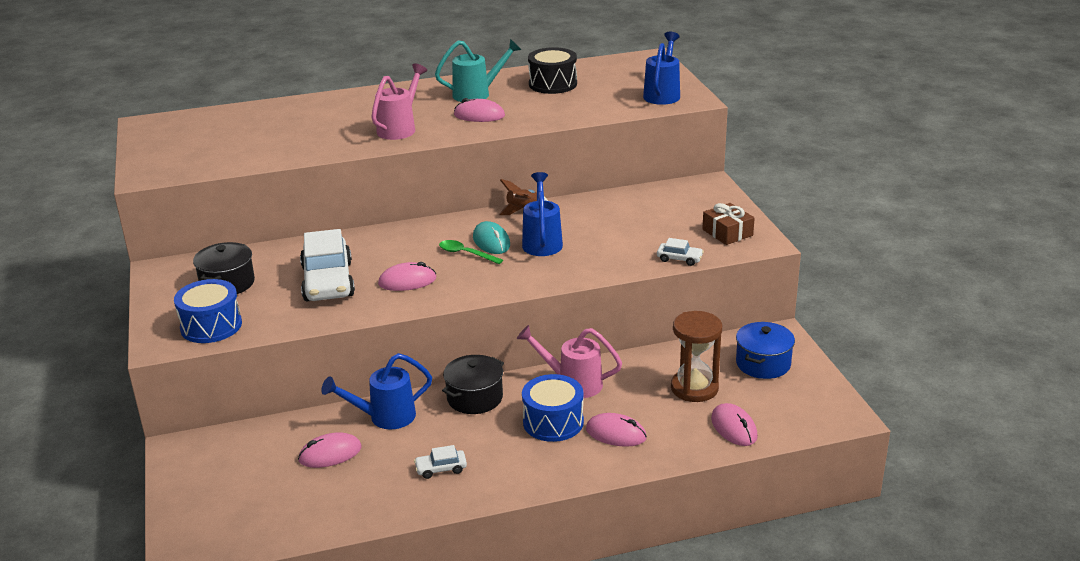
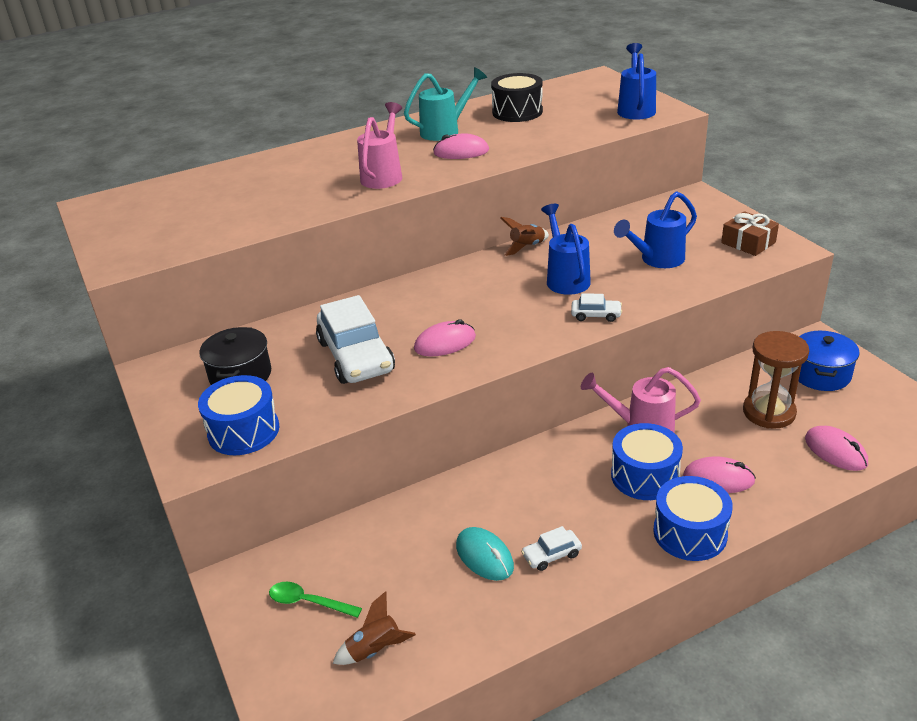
camera: 10 degrees left, 5 degrees up
(267, 512) = (375, 650): none -> brown rocket
(330, 454) = (417, 558): pink mouse -> none
(384, 417) = (458, 501): blue watering can -> blue watering can (656, 260)
(465, 254) = (492, 303): green spoon -> green spoon (308, 602)
(475, 398) = (546, 461): black pot -> none
(491, 241) = (512, 285): turquoise mouse -> turquoise mouse (484, 556)
(566, 470) = (690, 533): none -> blue drum
(679, 259) = (719, 277): white car -> white car (596, 315)

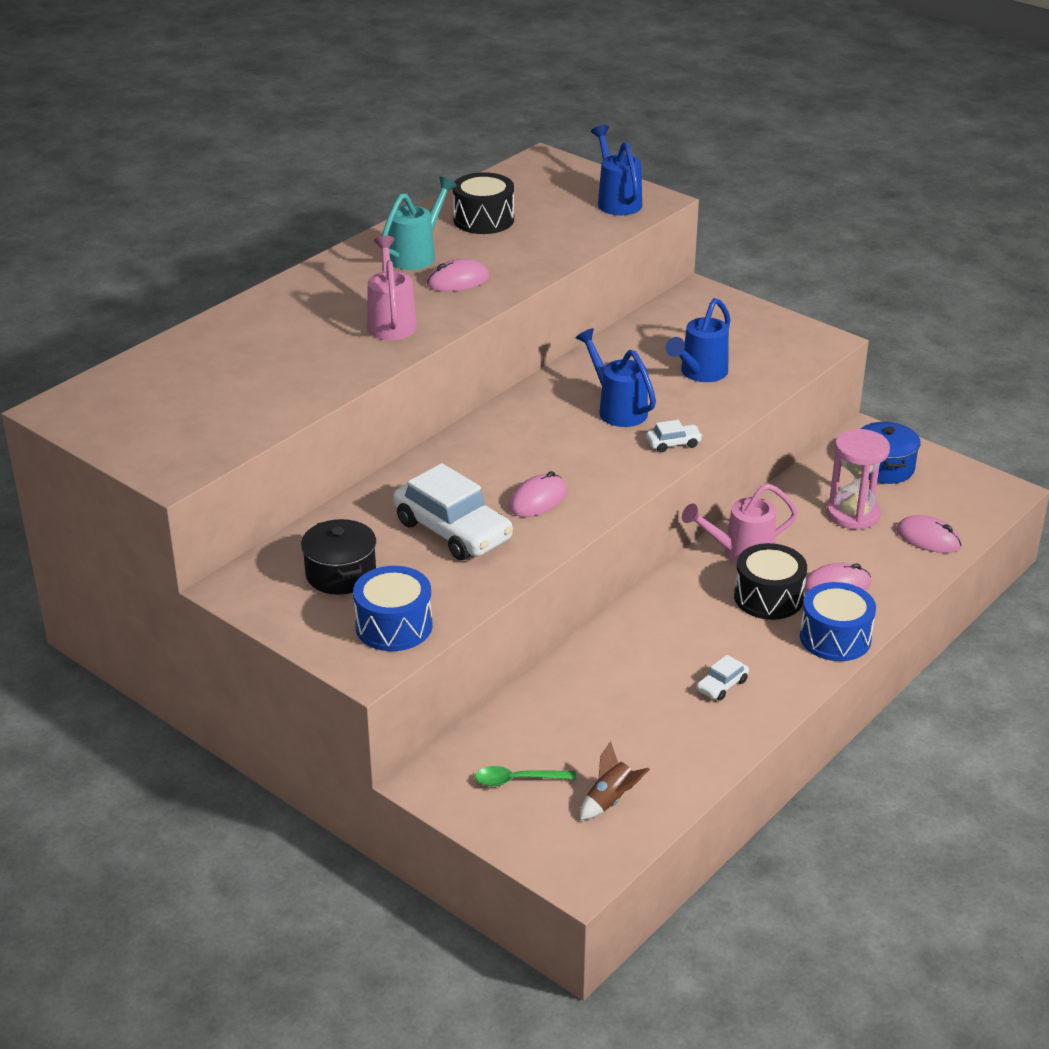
camera: 25 degrees left, 0 degrees up
(484, 556) = (660, 701): turquoise mouse -> none
(527, 247) = (552, 380): brown rocket -> none
(645, 476) = (768, 597): blue drum -> black drum
(748, 243) = (781, 340): brown gift -> none
(769, 412) = (853, 514): brown hourglass -> pink hourglass

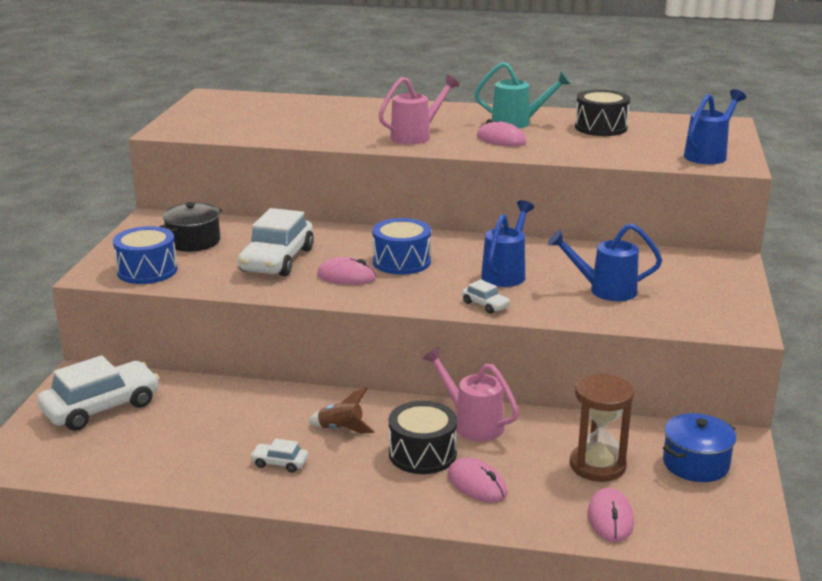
camera: 60 degrees right, 10 degrees down
(517, 780) = (101, 407): green spoon -> white car
(610, 801) = (99, 451): brown rocket -> brown rocket (341, 429)
(835, 638) = (396, 503): blue drum -> blue drum (401, 262)
(853, 514) = (597, 465): pink hourglass -> brown hourglass

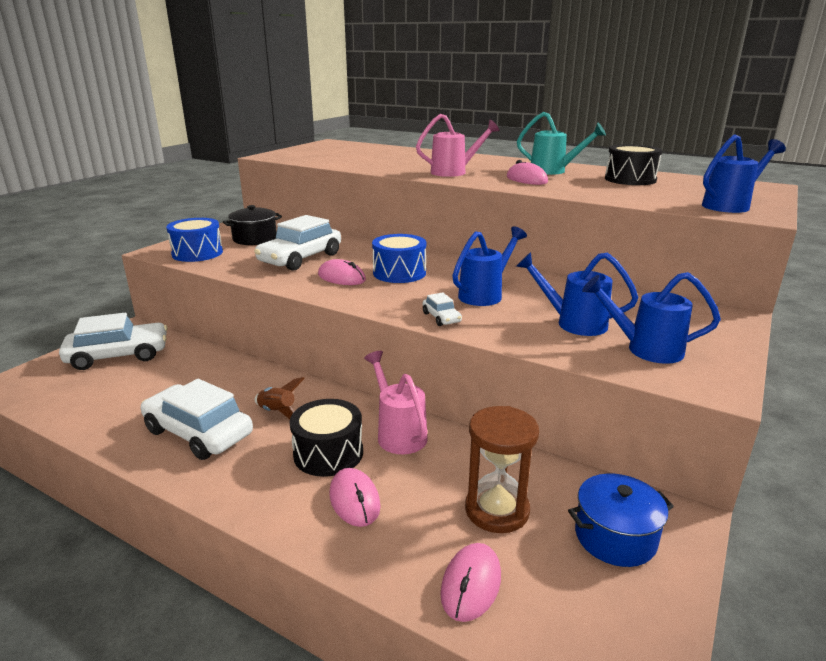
camera: 20 degrees right, 0 degrees up
(279, 463) = (198, 433): white car -> white car, size x2.25
(676, 305) = (644, 349): none -> blue watering can

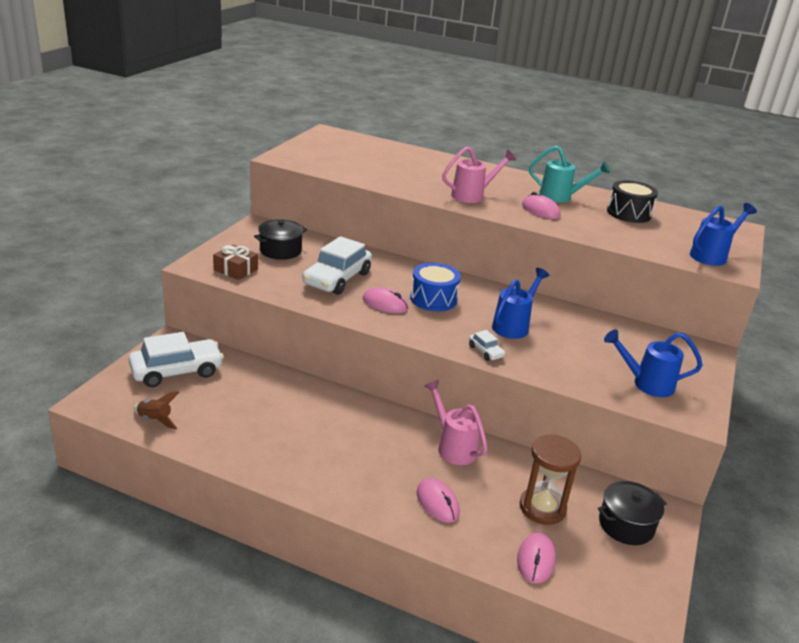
camera: 10 degrees left, 5 degrees up
(197, 253) = (236, 269): blue drum -> brown gift
(198, 433) = (290, 448): white car -> none
(278, 412) = (348, 429): brown rocket -> brown rocket (155, 420)
(328, 453) = (404, 465): black drum -> none
(573, 323) = (589, 357): blue watering can -> none
(615, 537) = (626, 525): blue pot -> black pot

